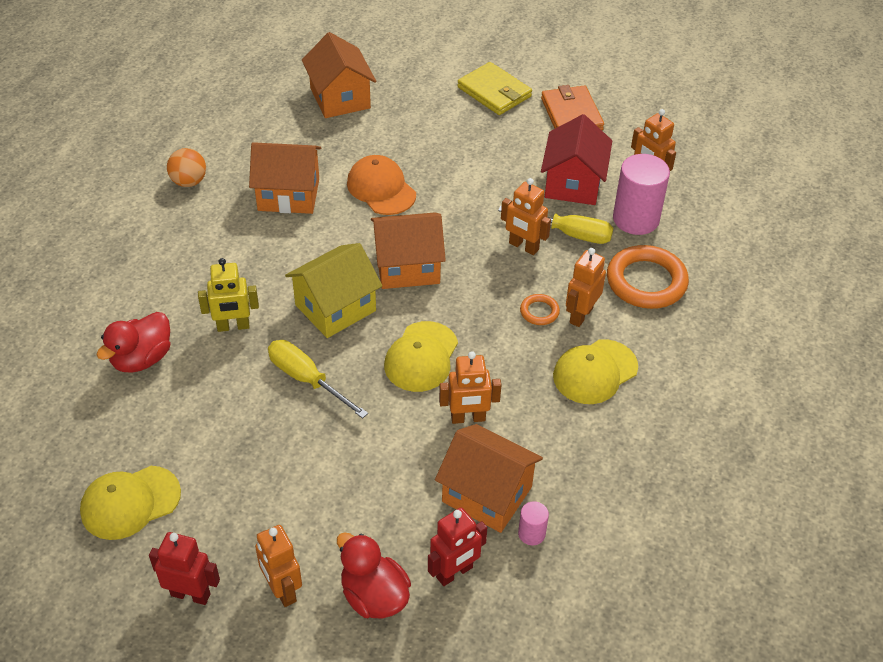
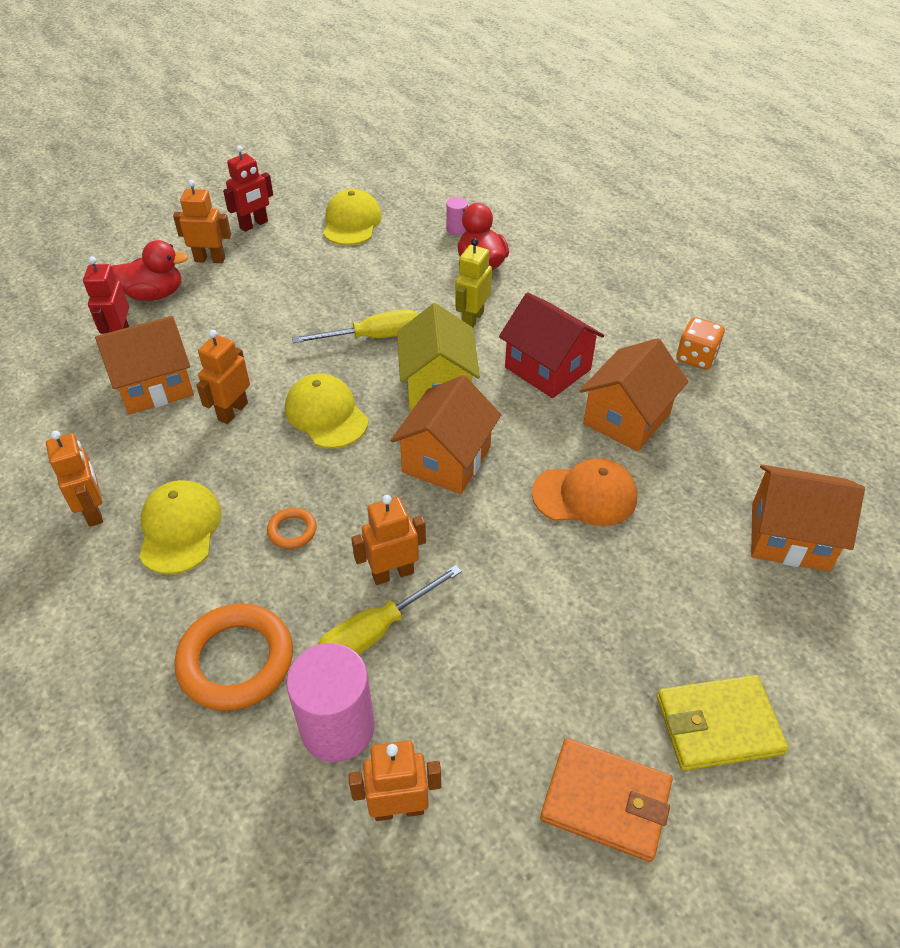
camera: 125 degrees right, 0 degrees up
(189, 182) = (696, 357): orange ball -> orange dice
(531, 533) = (94, 392): pink cylinder -> pink cylinder (457, 229)
(573, 183) = (456, 698): red house -> red house (547, 368)
(580, 315) = (254, 563): orange robot -> orange robot (93, 511)

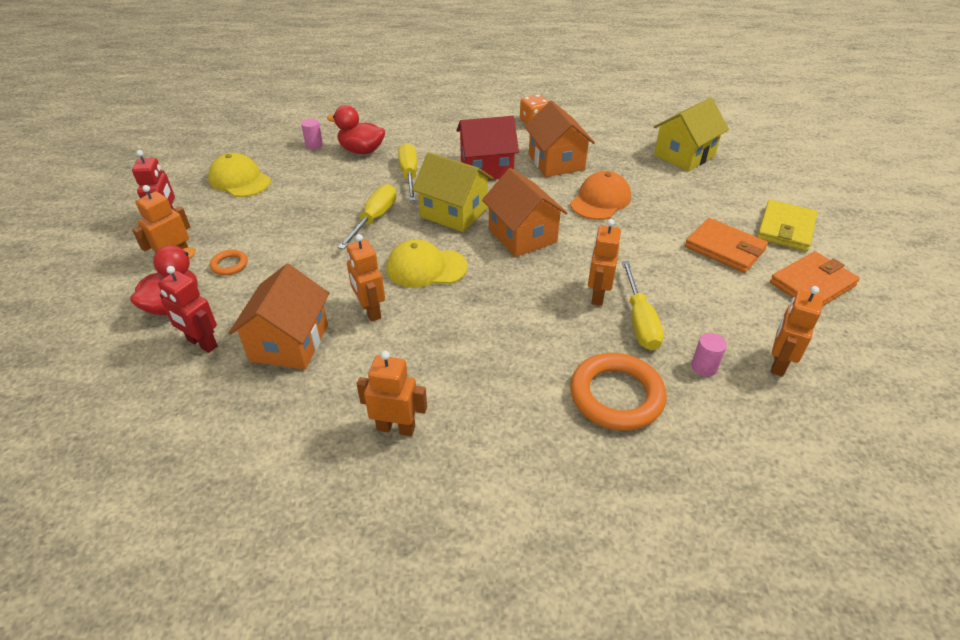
camera: 55 degrees left, 5 degrees down
(179, 529) = (465, 382): yellow cap -> none
(292, 531) = (521, 325): orange ring -> orange ring (229, 265)
(337, 727) = (704, 367): pink cylinder -> pink cylinder, size x0.47
(472, 319) = (409, 175): yellow robot -> yellow screwdriver
(599, 666) = (724, 248): none -> orange wallet
(789, 536) = (684, 155): orange house -> yellow house

